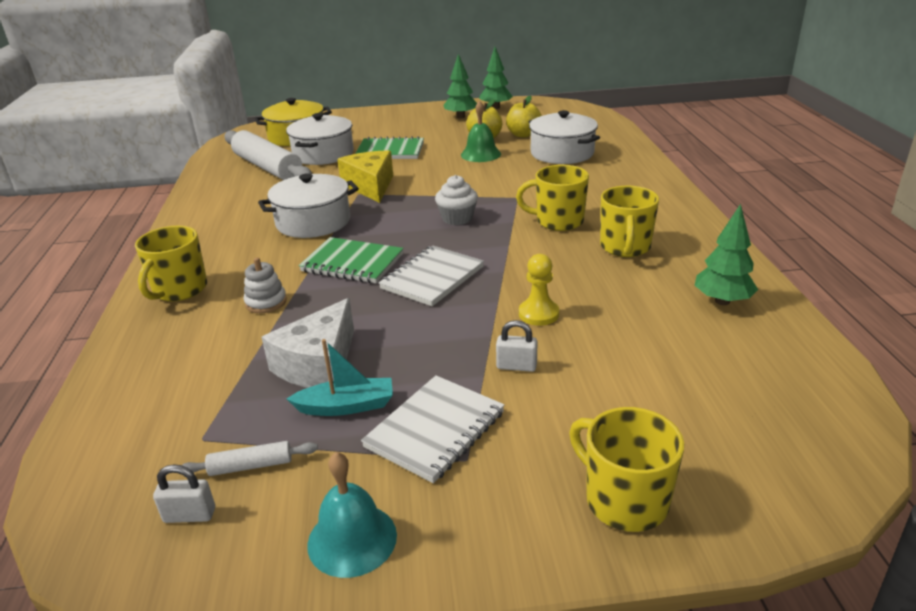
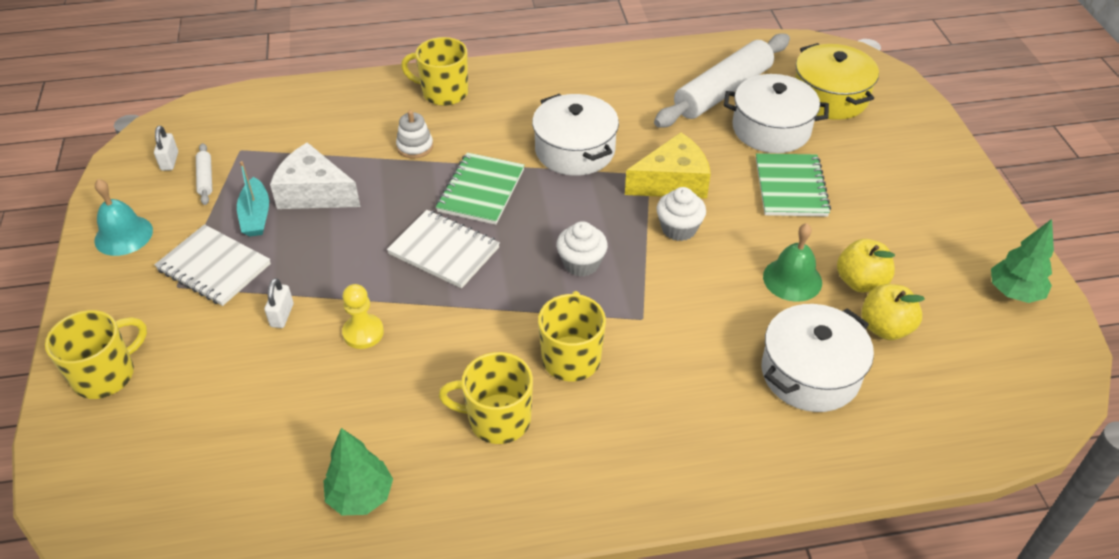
camera: 85 degrees right, 15 degrees up
(424, 185) = (678, 229): none -> white cupcake
(460, 117) = (953, 251): green tree -> none

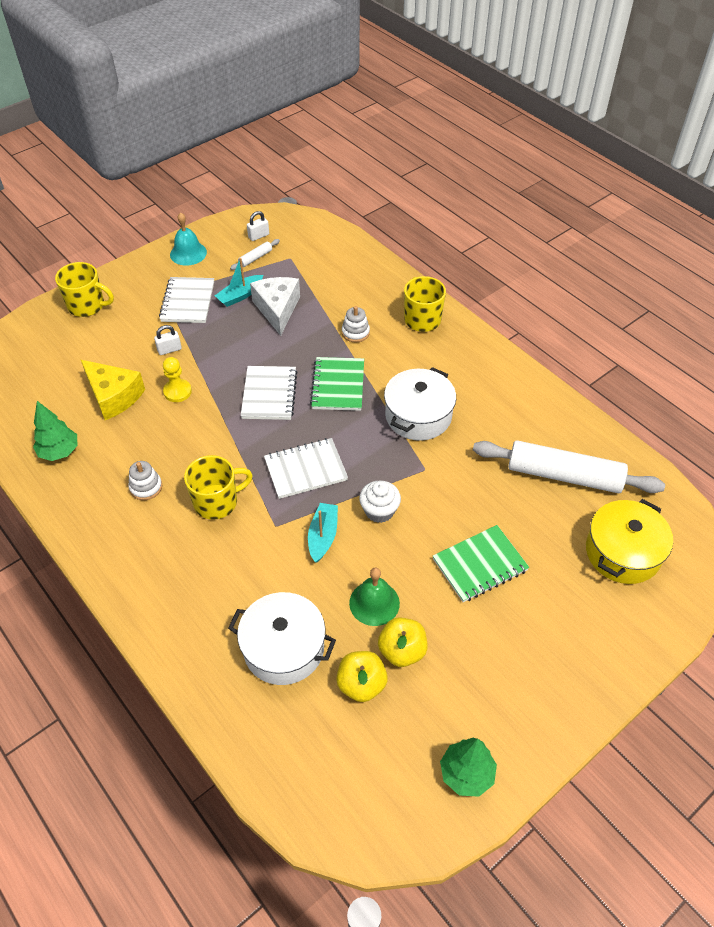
camera: 60 degrees right, 5 degrees up
(481, 191) = (338, 385): green notebook -> green notebook turned 75 degrees counterclockwise
(497, 419) = (146, 487): yellow mug -> white stacking toy
(581, 263) = (305, 470): white cupcake -> white notebook
(672, 182) = (427, 486): yellow cheese -> yellow cheese (113, 396)
(683, 285) = (323, 536): none -> turquoise boat
(771, 129) = (543, 526): white pot -> none

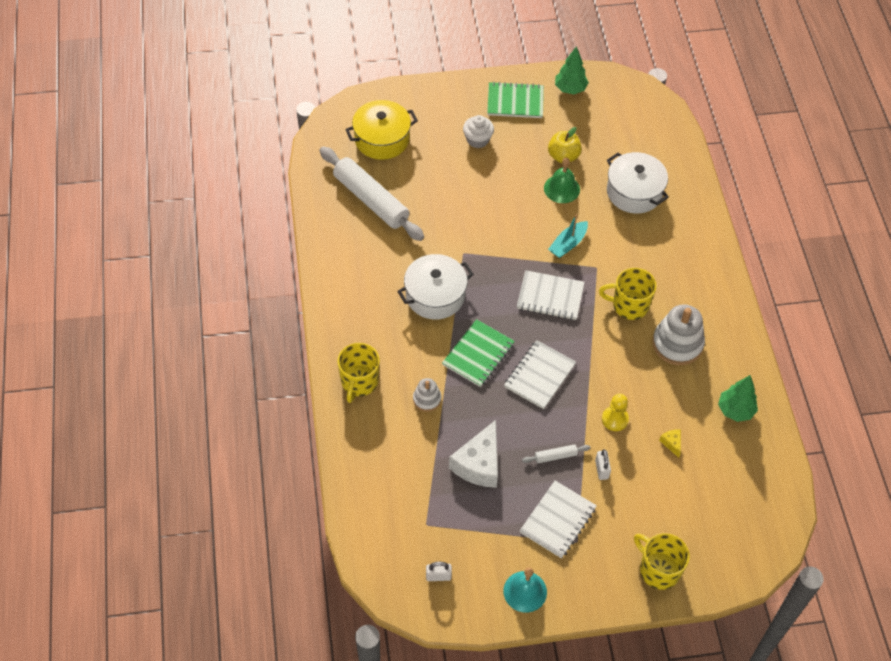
camera: 150 degrees left, 5 degrees up
(113, 396) = (671, 443): yellow cheese -> yellow cheese, size x0.43
(146, 487) = (677, 344): white stacking toy -> white stacking toy, size x1.84
(169, 349) = (601, 469): white padlock -> white padlock turned 75 degrees clockwise
(240, 295) = (504, 501): turquoise boat -> none
(255, 258) = (460, 544): white rolling pin -> white rolling pin (555, 456)
(361, 684) = (599, 152): yellow apple -> none
(379, 511) = (517, 241): white cupcake -> white cupcake (477, 140)
(480, 565) = (478, 176): green notebook -> green notebook (515, 102)

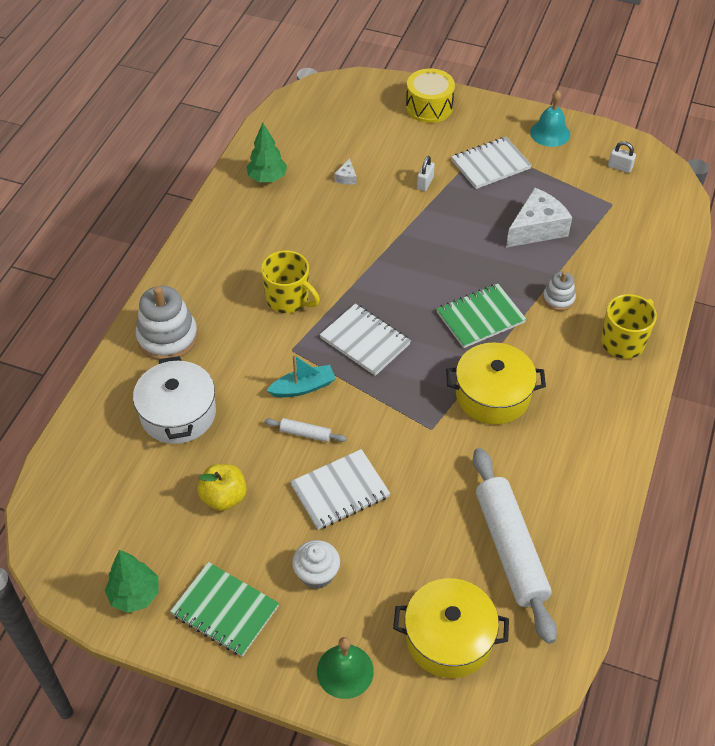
camera: 150 degrees left, 5 degrees down
(435, 295) = (492, 395): white pot -> yellow pot
(539, 376) = (429, 274): white notebook -> white notebook (340, 491)
(555, 456) = (460, 207): white rolling pin -> white rolling pin (305, 433)
(561, 188) = (259, 456): green bell -> green bell (345, 671)
(615, 419) = (383, 213): yellow pawn -> none
(658, 570) = (429, 107): yellow mug -> yellow drum
(671, 443) = (346, 177): yellow cheese -> white cheese
(677, 344) = (271, 247): white stacking toy -> white stacking toy (167, 337)

